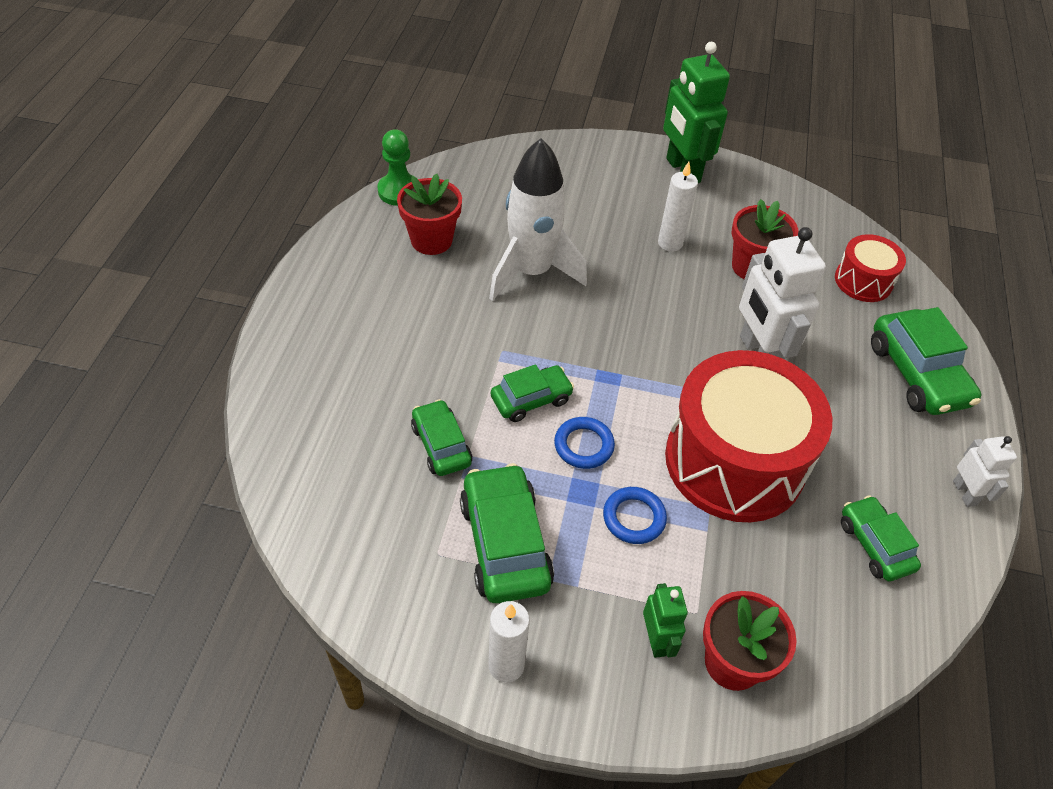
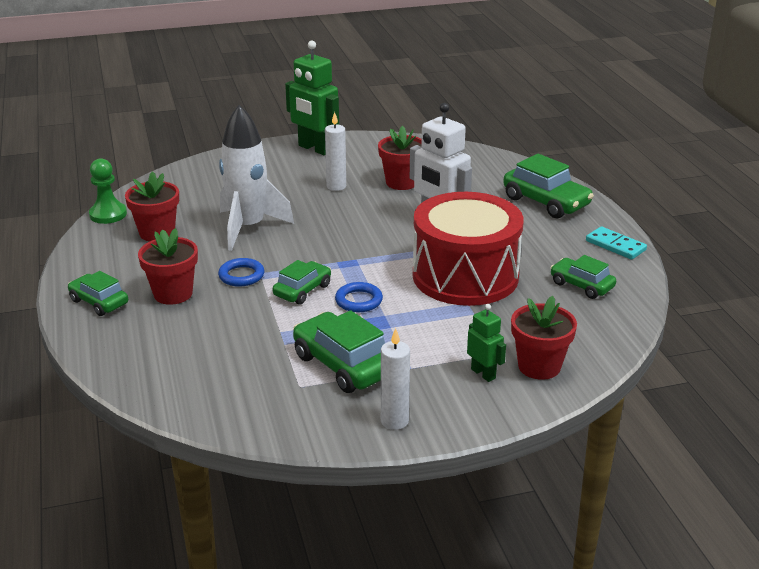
camera: 25 degrees left, 20 degrees down
(392, 343) = (173, 294): none -> red flower pot
(441, 445) = (256, 333): green car -> green car (99, 302)
(634, 518) = (421, 323): blue ring -> blue ring (241, 276)
(863, 281) = (479, 169): red drum -> none
(965, 493) = (615, 245): white robot -> turquoise domino

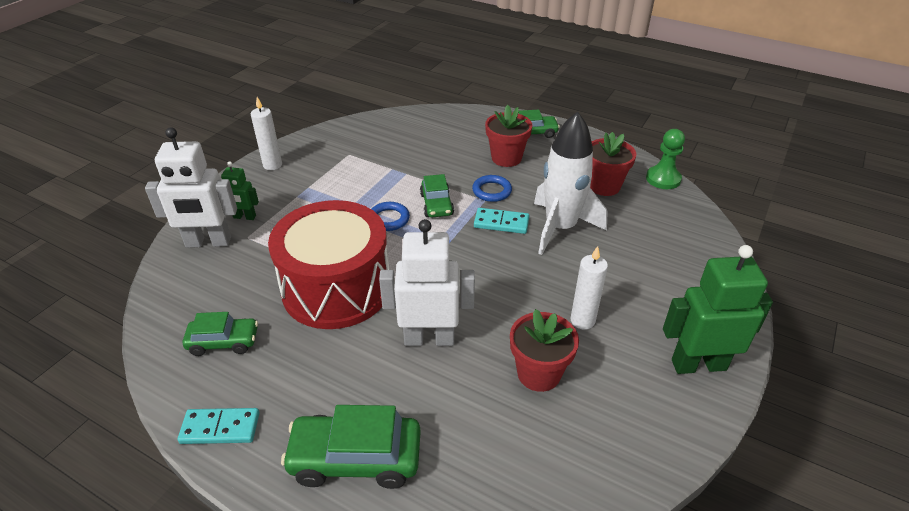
camera: 135 degrees right, 10 degrees up
(280, 252) = (501, 223): none -> turquoise domino
(344, 365) = (340, 176): green car -> none
(539, 366) = (208, 242): red flower pot -> white robot

